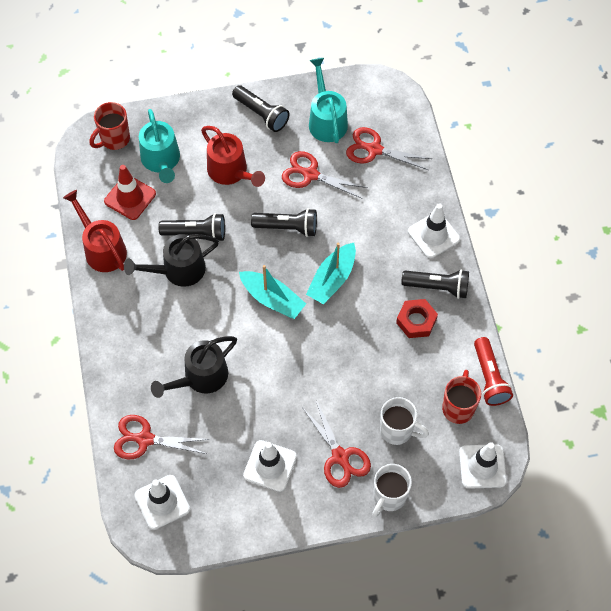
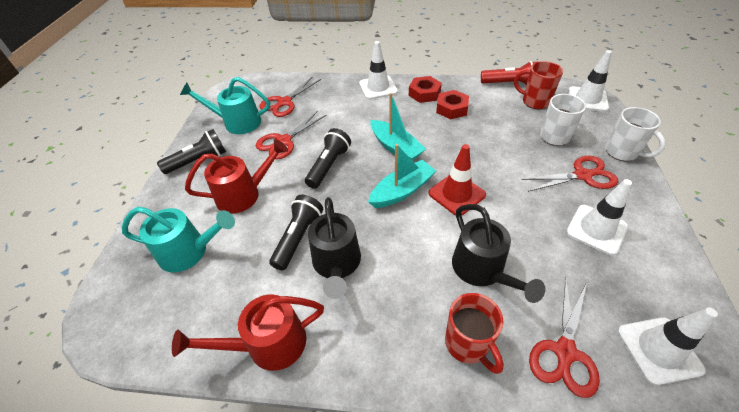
camera: 70 degrees left, 15 degrees down
(114, 139) = (125, 295): red mug -> red mug (467, 344)
(130, 197) = (215, 294): red traffic cone -> red traffic cone (456, 194)
(437, 287) = (424, 93): black flashlight -> red nut

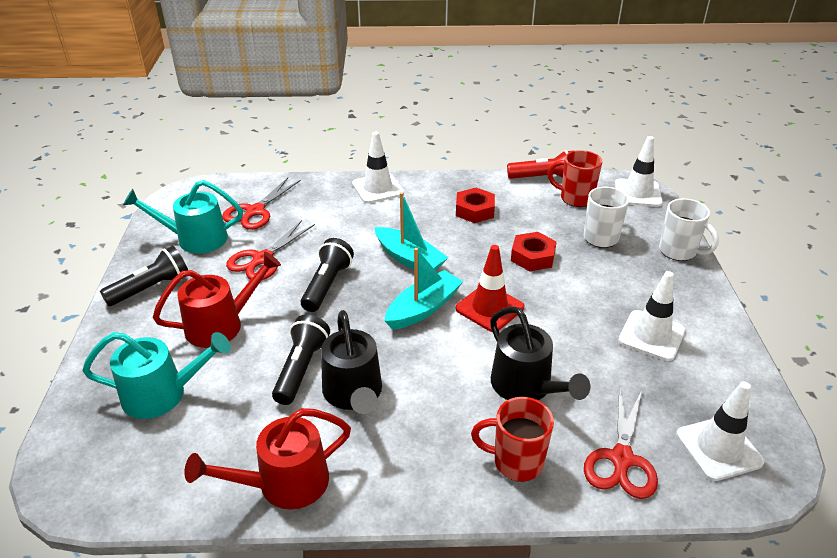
camera: 10 degrees left, 10 degrees down
(424, 93) = (438, 193): red nut -> red nut (532, 257)
(467, 344) = (516, 462): red mug -> red mug turned 135 degrees clockwise
(583, 175) = (635, 279): red scissors -> none

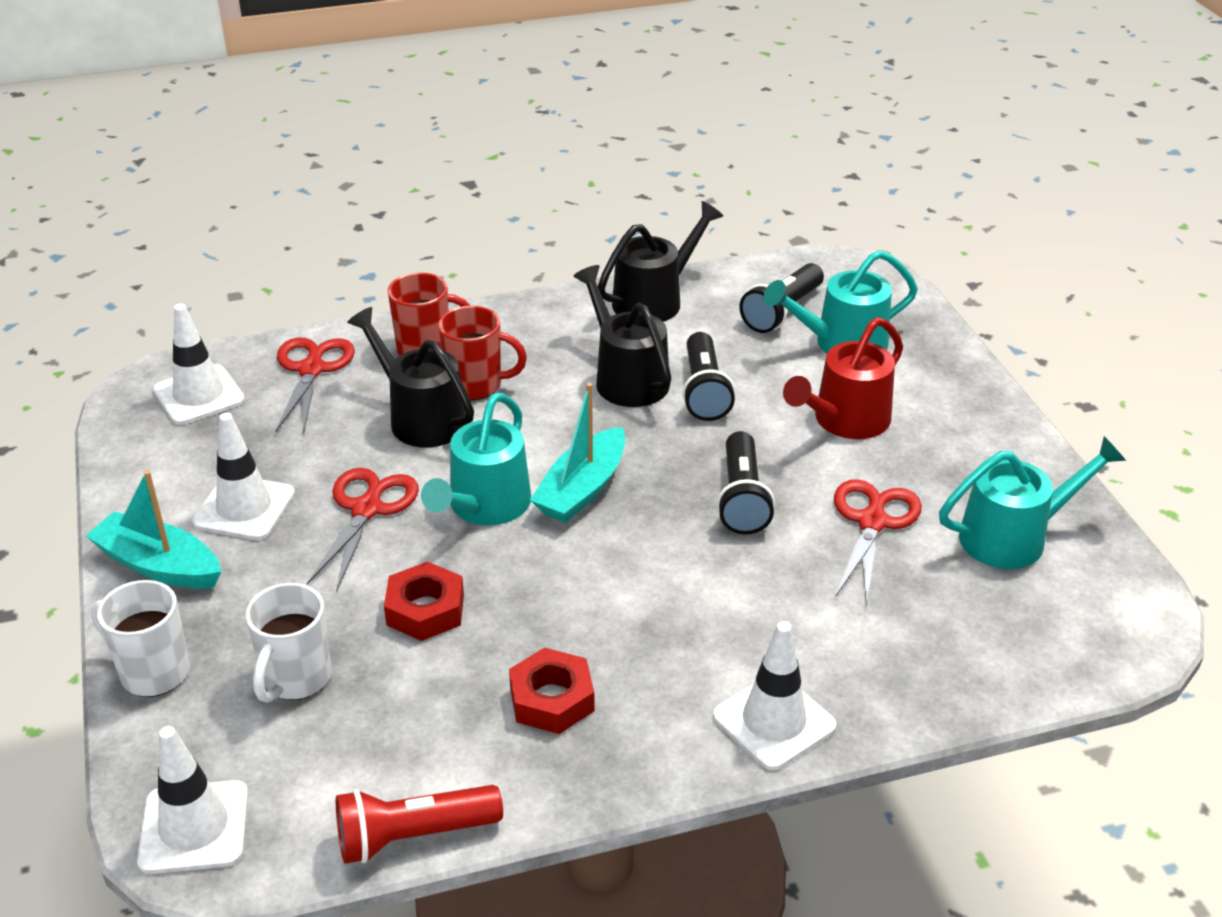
camera: 165 degrees right, 0 degrees up
(151, 288) = (989, 449): black flashlight -> black flashlight (782, 312)
(255, 211) = (968, 612): red scissors -> red scissors (367, 508)
(283, 484) = (655, 300): red watering can -> black watering can
(409, 259) = (636, 566): turquoise boat -> turquoise boat (159, 565)
(489, 308) = (484, 507): red traffic cone -> turquoise watering can
(575, 198) = (341, 779): red mug -> red mug (476, 385)

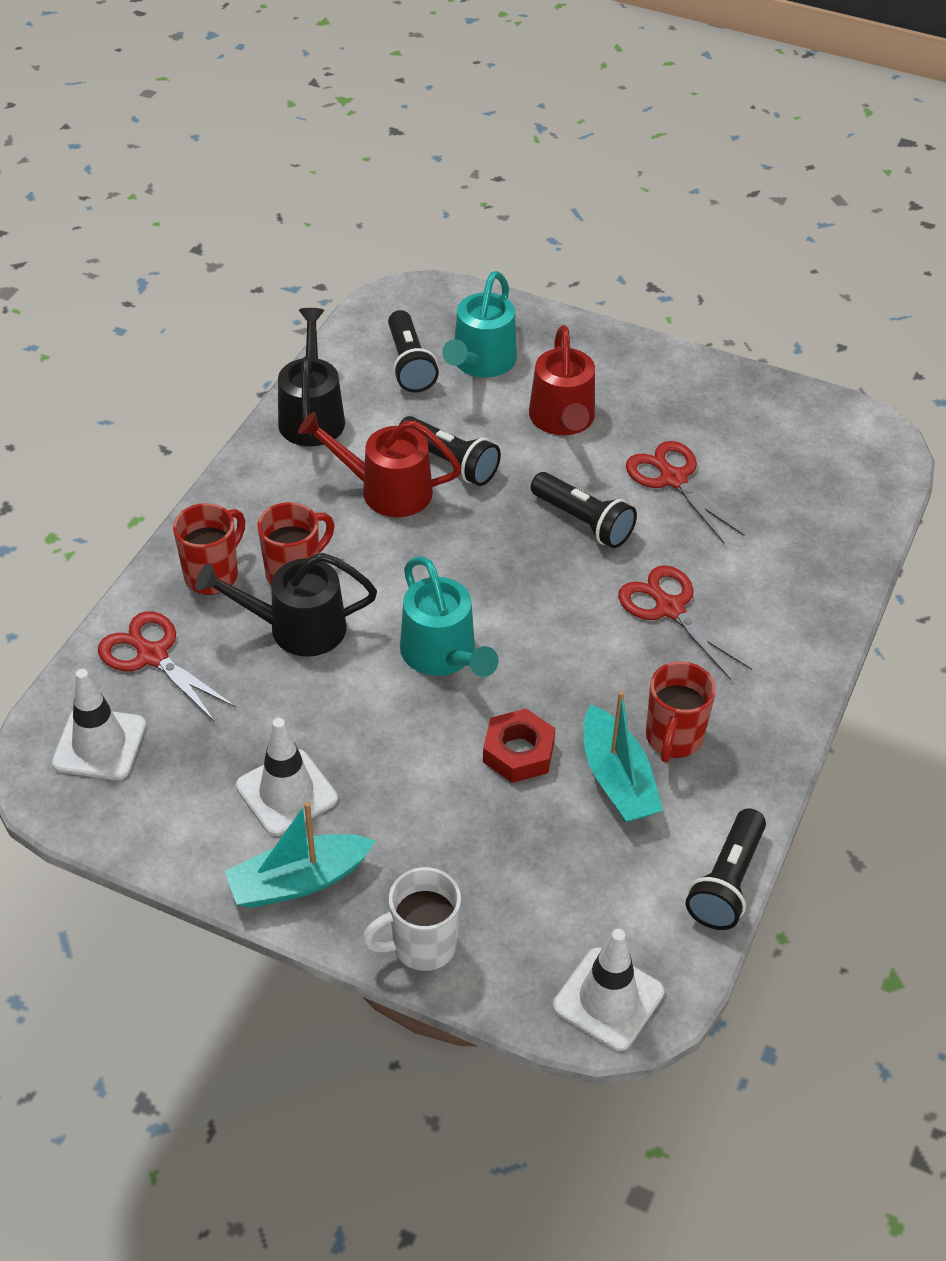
camera: 50 degrees left, 10 degrees up
(296, 679) = (516, 864): white mug -> none
(367, 508) = (370, 721): red scissors -> red scissors (669, 608)
(413, 836) = (727, 882): red flashlight -> black flashlight
(552, 699) = (673, 739): red nut -> red mug
(582, 489) = (483, 593): turquoise boat -> turquoise boat (617, 779)
(626, 377) = (385, 490): black watering can -> red watering can
(774, 721) = (796, 646): white traffic cone -> none
(1014, 537) = (753, 429): turquoise watering can -> none

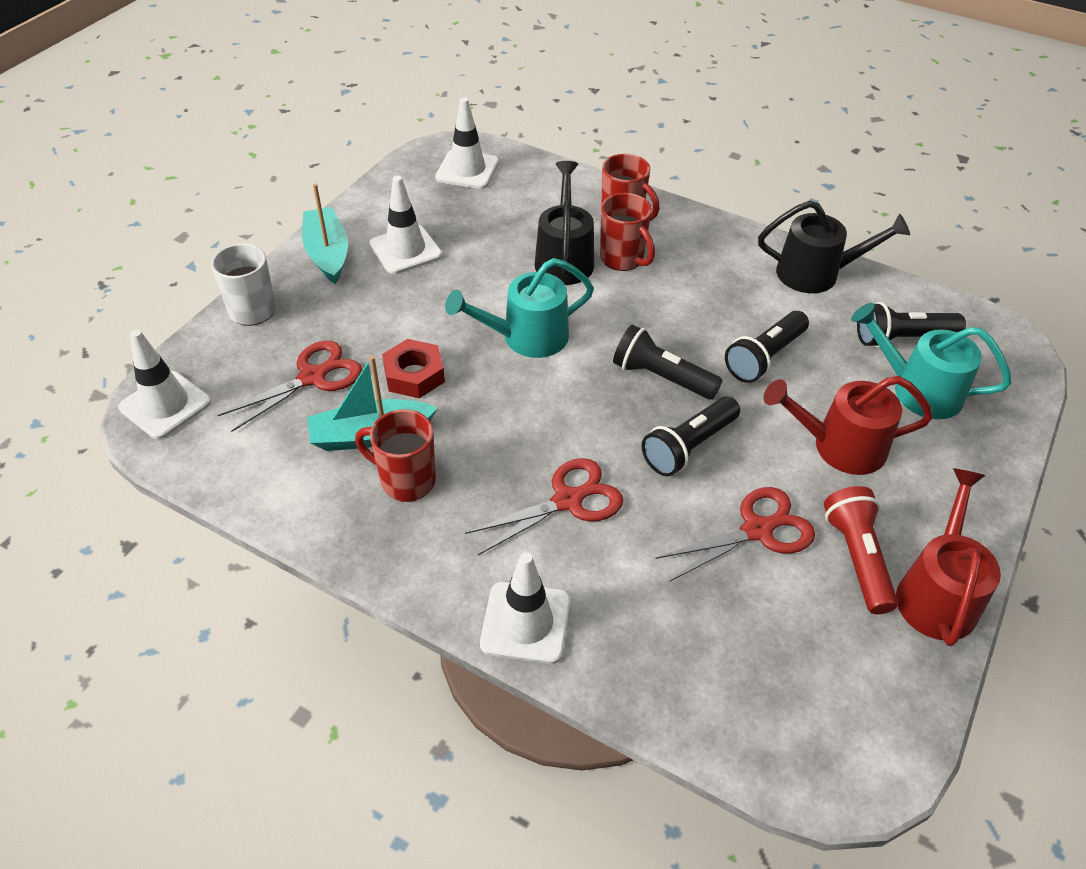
camera: 95 degrees right, 0 degrees up
(152, 655) = (544, 190): red scissors -> red scissors (313, 377)
(385, 490) = (724, 314): red watering can -> red watering can (937, 592)
(687, 421) = (856, 558): none -> red flashlight
(727, 882) = (241, 496): black flashlight -> black flashlight (661, 377)
(812, 631) = (525, 622): none -> white traffic cone

